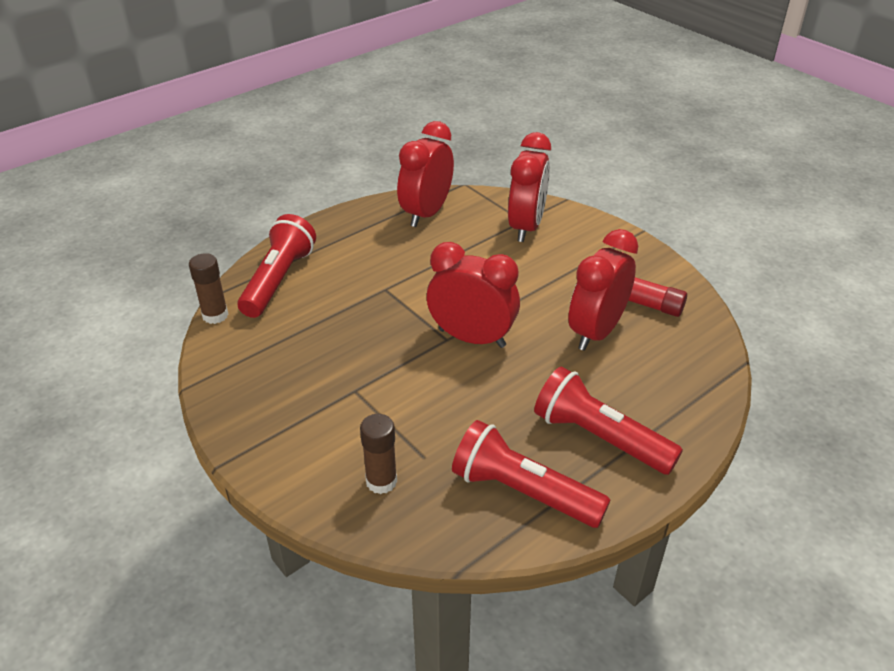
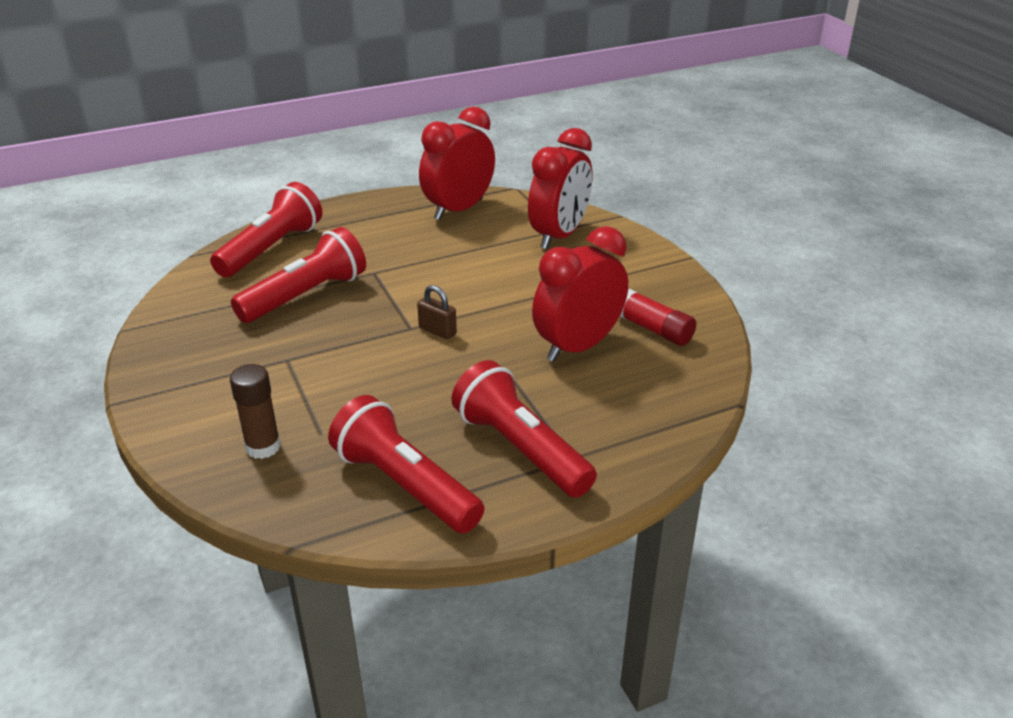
camera: 15 degrees right, 5 degrees down
(215, 315) = (191, 271): brown glue stick -> none
(336, 323) = (305, 296): none -> red flashlight
(472, 338) = (437, 331): red clock -> brown padlock

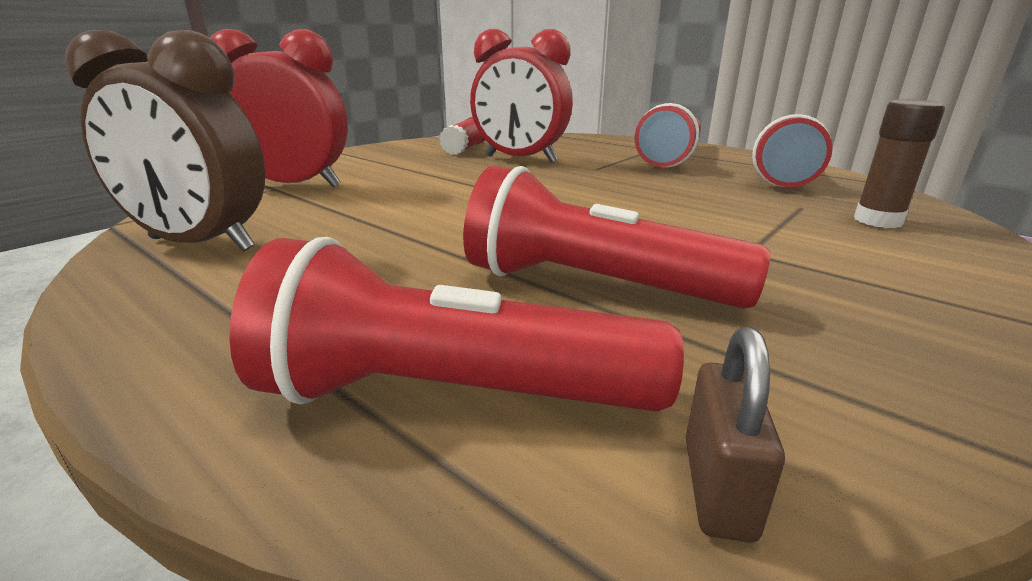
camera: 115 degrees left, 10 degrees down
(437, 331) = (565, 198): brown padlock -> brown padlock (717, 487)
(458, 209) = (201, 244): red clock -> brown clock

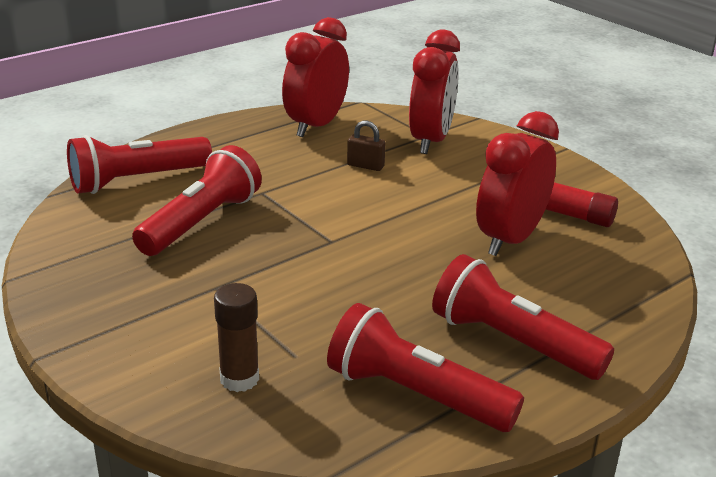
camera: 100 degrees right, 5 degrees up
(201, 244) = (316, 126): brown clock -> red clock
(451, 394) = (137, 180): red flashlight -> red flashlight turned 135 degrees counterclockwise
(717, 487) = (61, 216): brown padlock -> brown padlock (365, 166)

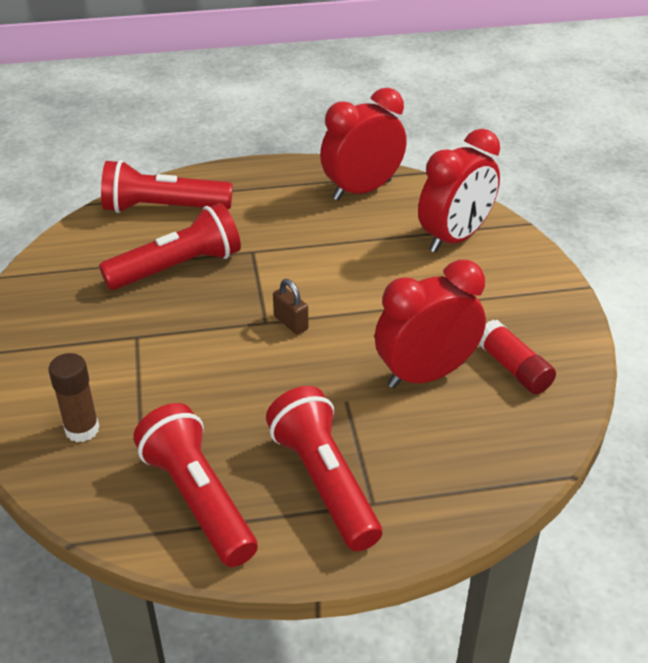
camera: 30 degrees right, 10 degrees up
(365, 166) = (367, 249): brown padlock -> brown padlock (291, 323)

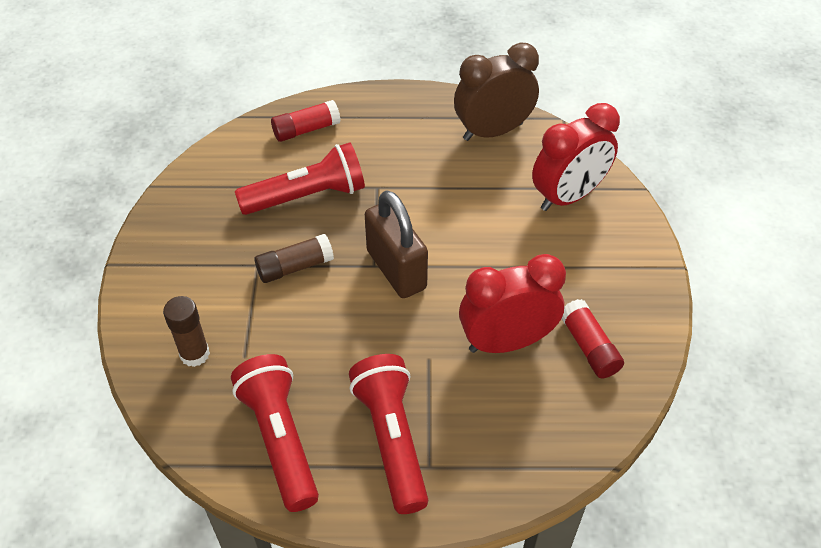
camera: 10 degrees right, 10 degrees up
(163, 208) = (306, 130): red flashlight -> red glue stick
(179, 333) = (295, 267): none -> brown glue stick
(291, 323) = (396, 269): brown padlock -> brown padlock, size x2.12
(362, 190) = (492, 131): red clock -> brown clock

